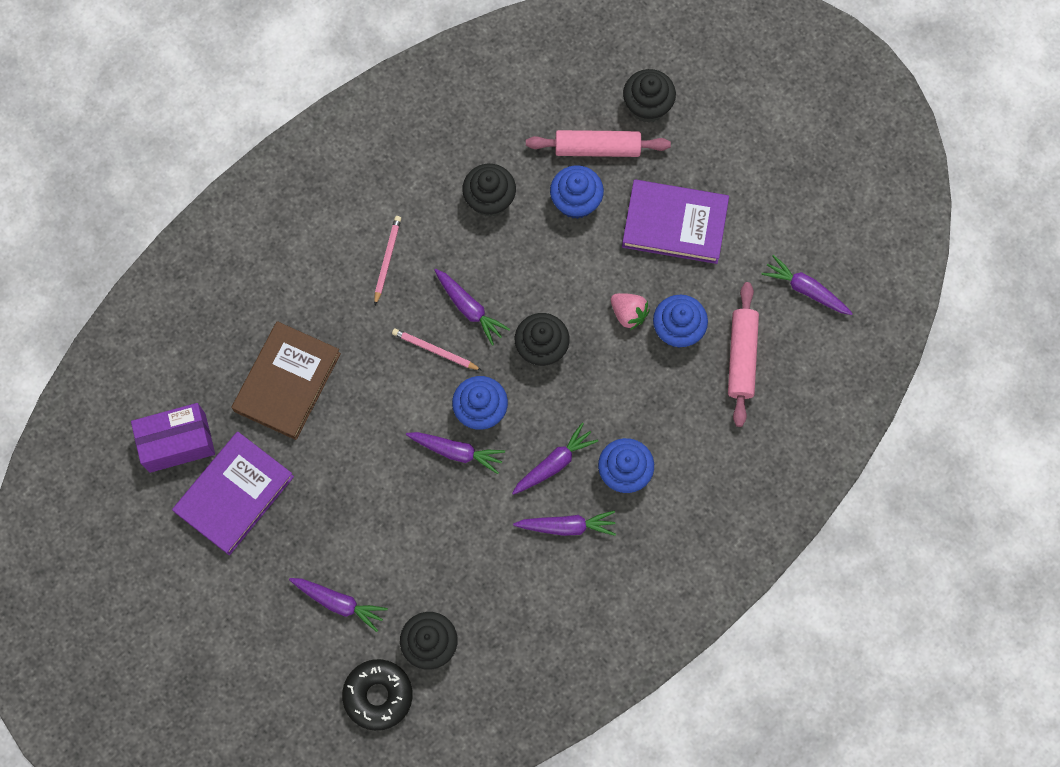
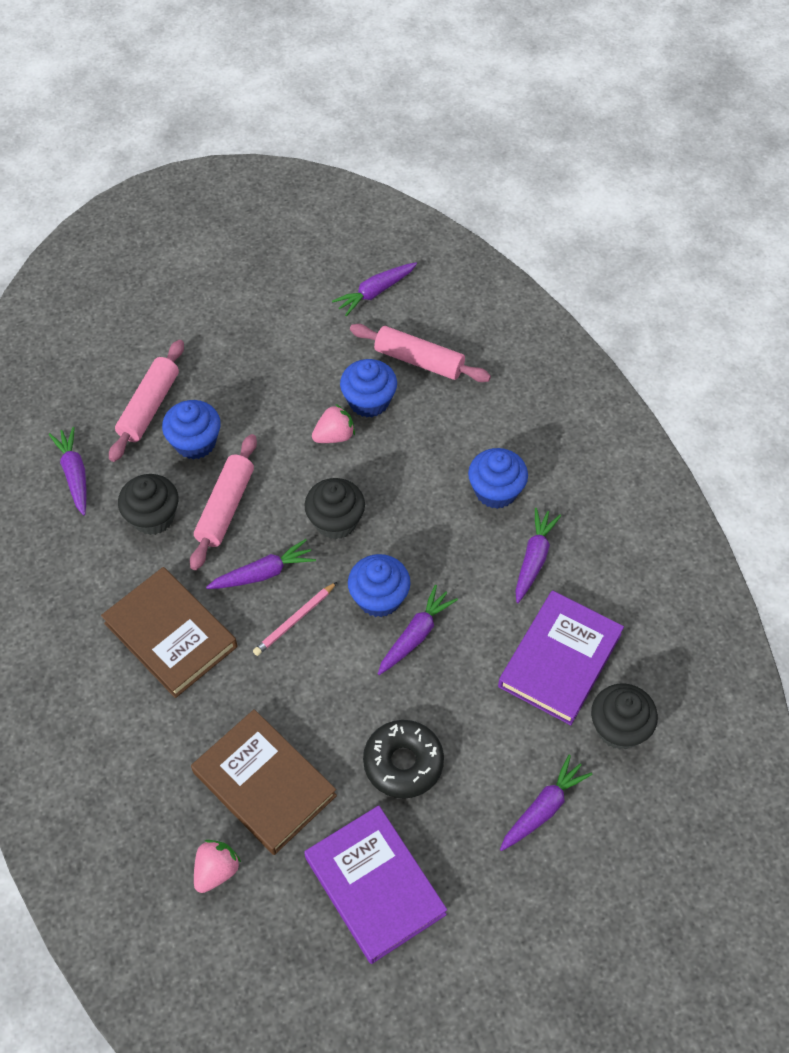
camera: 70 degrees left, 15 degrees down
(177, 442) = (285, 934): purple box -> none
(208, 375) = (216, 870): none -> pink strawberry
(378, 695) = (661, 800): black donut -> black donut (403, 763)
(387, 260) = (170, 635): pink pencil -> brown book
(520, 253) = (225, 507): none -> pink rolling pin
(554, 463) = (463, 549): purple carrot -> purple carrot (75, 474)
(647, 106) = (128, 353): black cupcake -> none
(674, 224) = (261, 370): purple book -> purple book (560, 660)

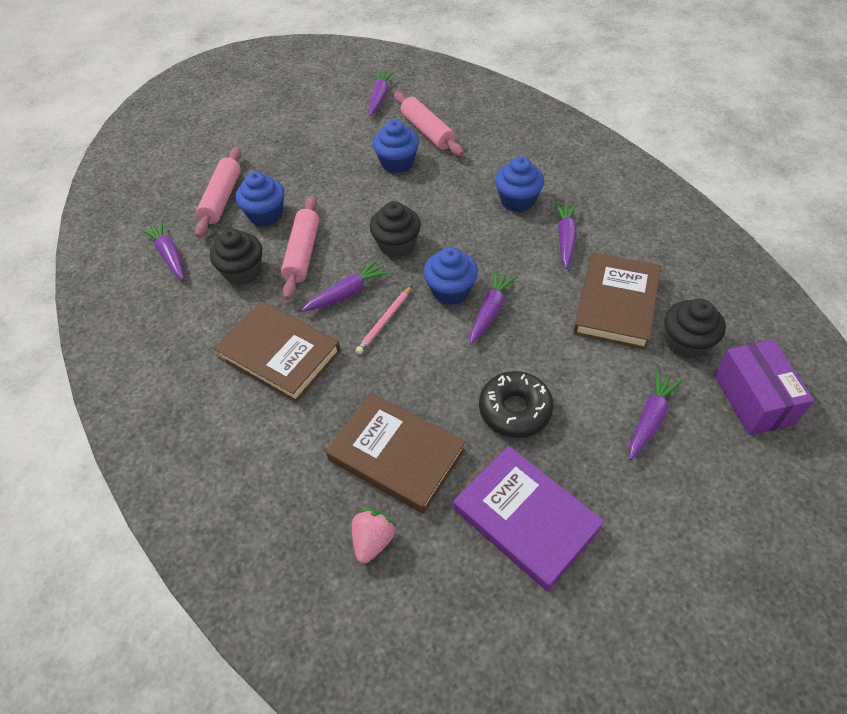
camera: 10 degrees left, 5 degrees down
(334, 436) = (377, 189): pink strawberry -> none
(375, 292) = (380, 97): purple carrot -> purple carrot turned 150 degrees clockwise
(419, 361) = (427, 131): pink rolling pin -> pink rolling pin turned 45 degrees clockwise
(560, 660) = (616, 304): purple book -> brown book
(664, 813) = (753, 399): none -> purple box

